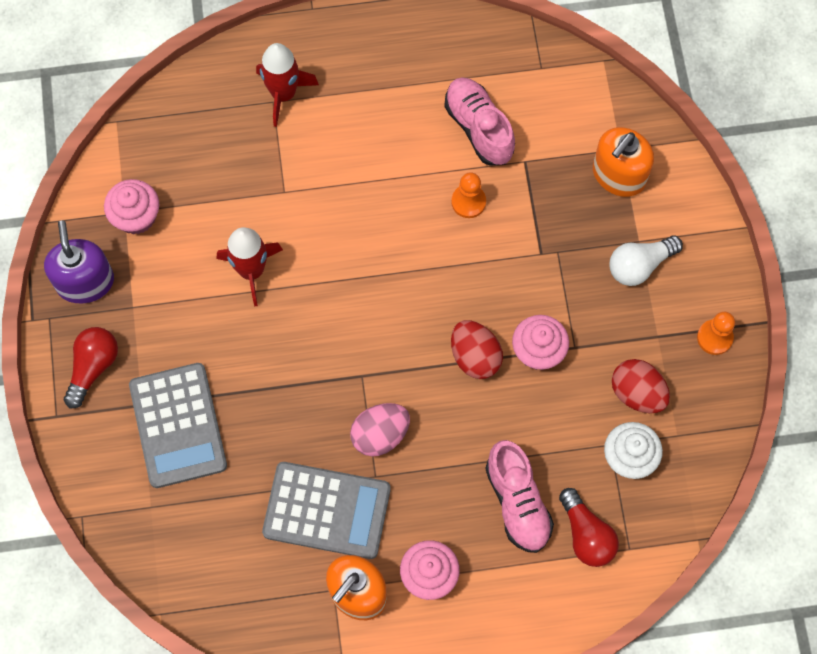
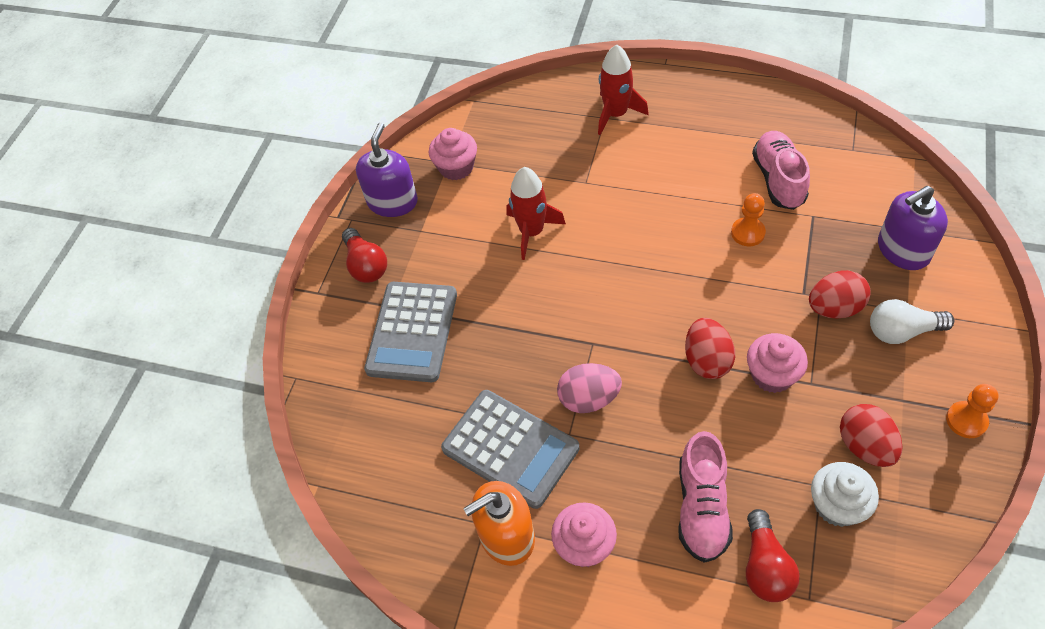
camera: 30 degrees right, 15 degrees down
(93, 367) = (366, 265): red light bulb -> red light bulb turned 105 degrees clockwise
(573, 260) = (834, 308): none -> red egg
(618, 175) = (903, 250): orange soap dispenser -> purple soap dispenser

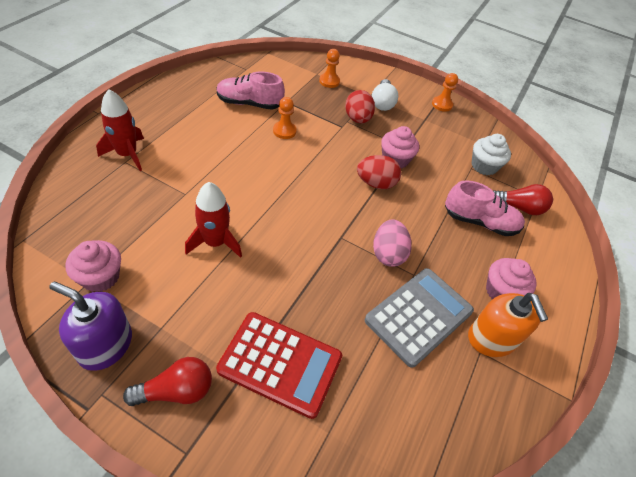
camera: 90 degrees left, 5 degrees down
(412, 332) = (280, 363): grey calculator -> red calculator
(865, 446) = (450, 142): red egg -> none
(903, 250) = (329, 81): purple soap dispenser -> orange pawn

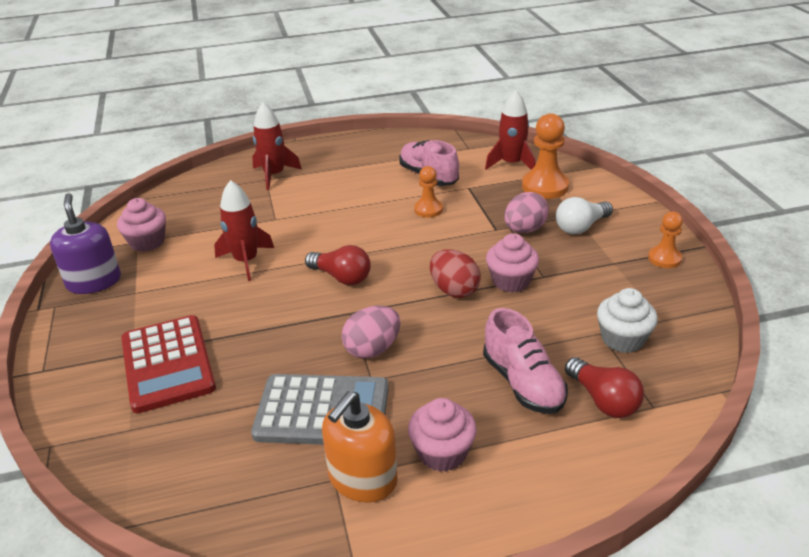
camera: 55 degrees right, 15 degrees down
(176, 391) = (89, 333): red light bulb -> red light bulb (341, 277)
(289, 71) = (511, 164): none -> red rocket
(329, 81) = (545, 186): orange pawn -> orange pawn, size x1.67
(357, 119) = (524, 230): red egg -> pink egg

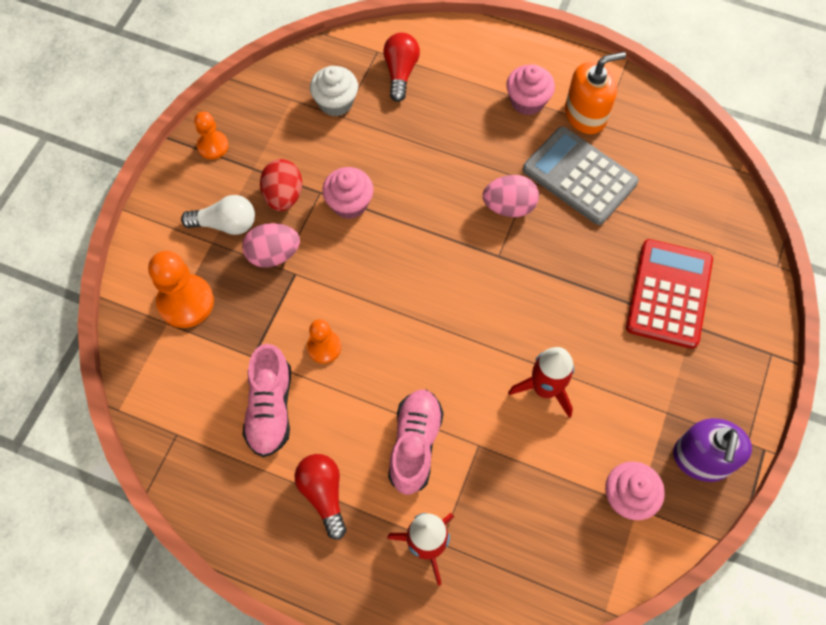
camera: 145 degrees left, 30 degrees up
(341, 277) = (476, 303): red light bulb -> red light bulb (323, 494)
(454, 290) = (400, 224): red egg -> red egg (283, 196)
(511, 164) = (170, 366): red rocket -> none
(523, 383) = (435, 114): pink shoe -> pink shoe (415, 444)

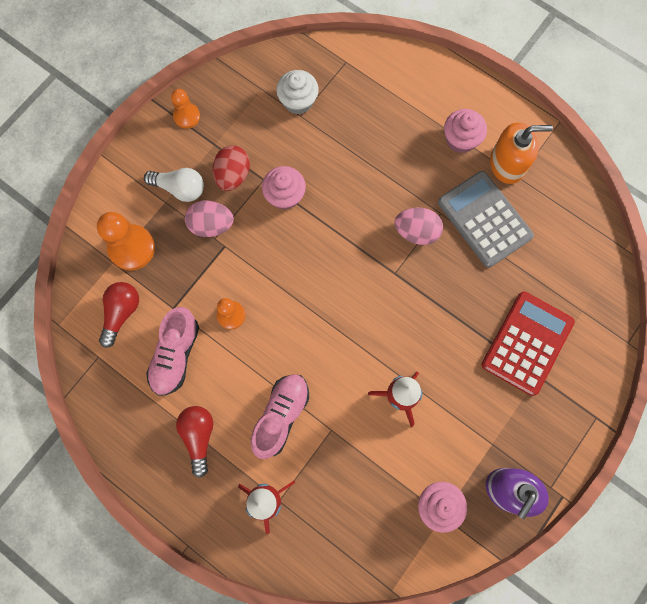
camera: 15 degrees right, 10 degrees up
(400, 72) = (360, 86): red light bulb -> red light bulb (121, 313)

